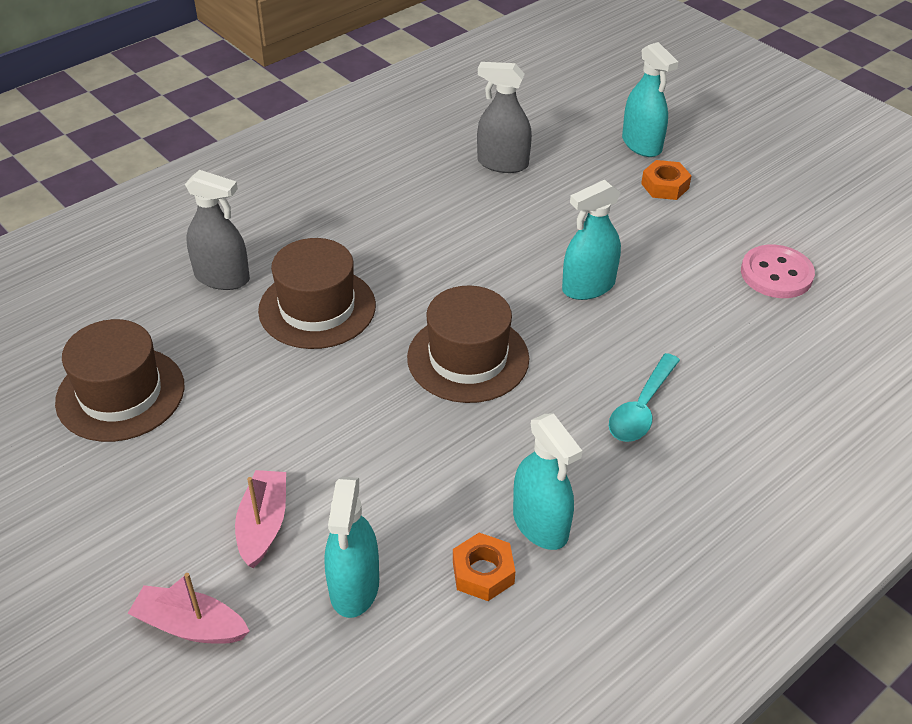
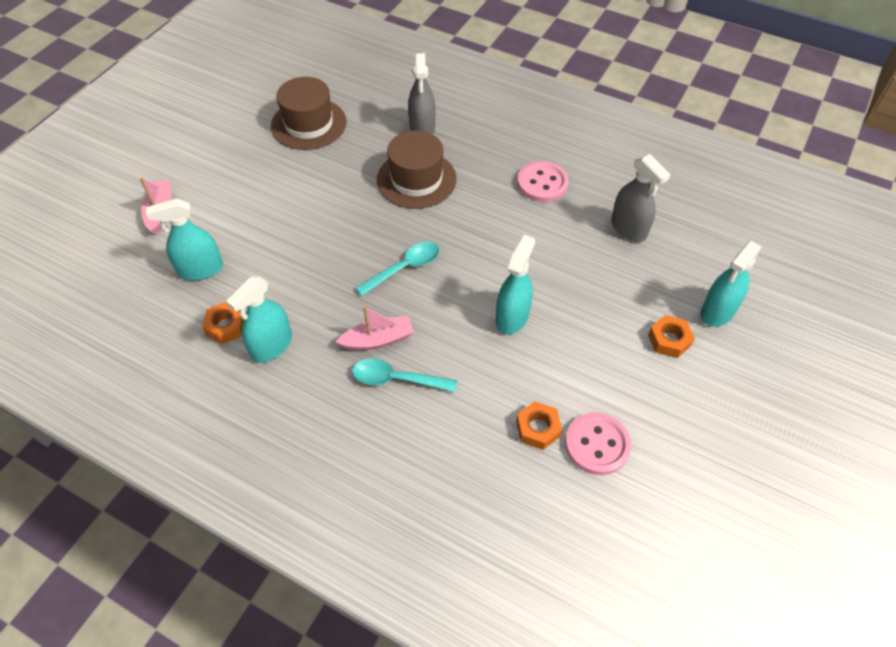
camera: 70 degrees right, 10 degrees up
(263, 525) = (233, 216): pink boat -> pink boat (378, 340)
(395, 204) = (542, 183): none -> pink button
(468, 358) = (404, 268): brown hat -> turquoise spoon
(502, 163) = (628, 228): grey spray bottle -> grey spray bottle turned 150 degrees clockwise
(588, 286) = (512, 317): turquoise spray bottle -> turquoise spray bottle turned 75 degrees clockwise
(745, 310) = (538, 428): none -> orange nut

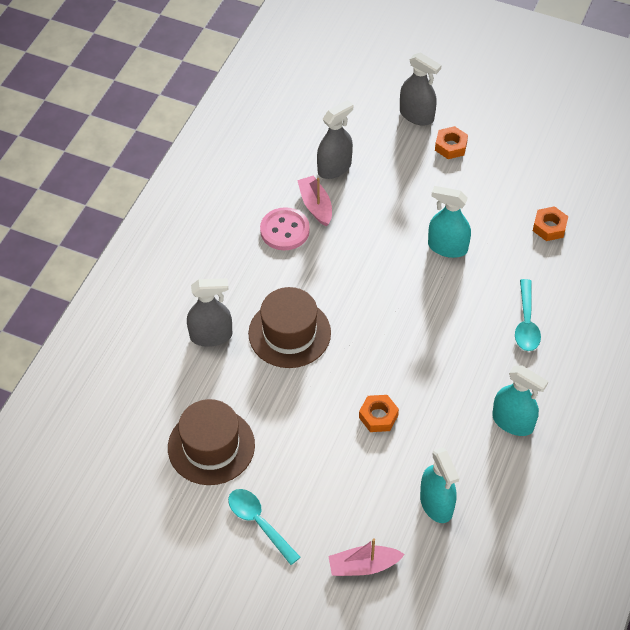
camera: 95 degrees left, 0 degrees up
(226, 326) = (499, 464): orange nut -> orange nut (378, 416)
(378, 340) = (490, 341): pink boat -> pink boat (316, 205)
(404, 268) = (406, 330): turquoise spoon -> turquoise spoon (259, 523)
(597, 444) = (554, 192): pink button -> none
(717, 311) = (416, 115): turquoise spray bottle -> grey spray bottle

